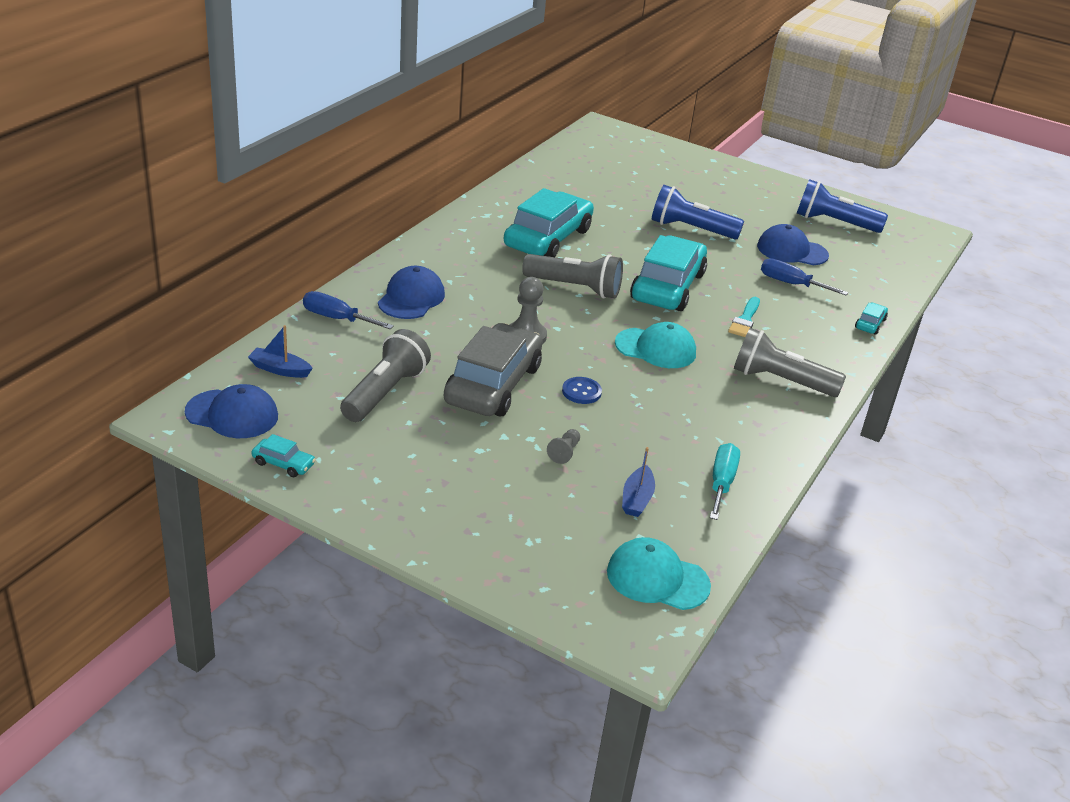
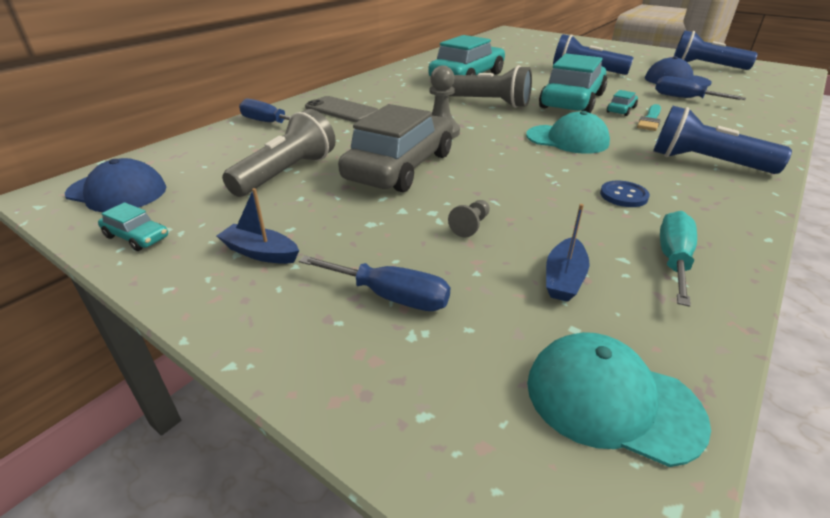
camera: 10 degrees right, 0 degrees up
(280, 369) = (192, 157): blue boat -> blue boat (260, 253)
(411, 298) = (341, 110): blue cap -> grey phone
(509, 514) = (390, 296): none -> blue screwdriver
(581, 392) = (492, 172): blue button -> blue button (623, 195)
(780, 381) = (705, 162): grey flashlight -> blue flashlight
(870, 324) = (775, 121): turquoise car -> turquoise car (621, 110)

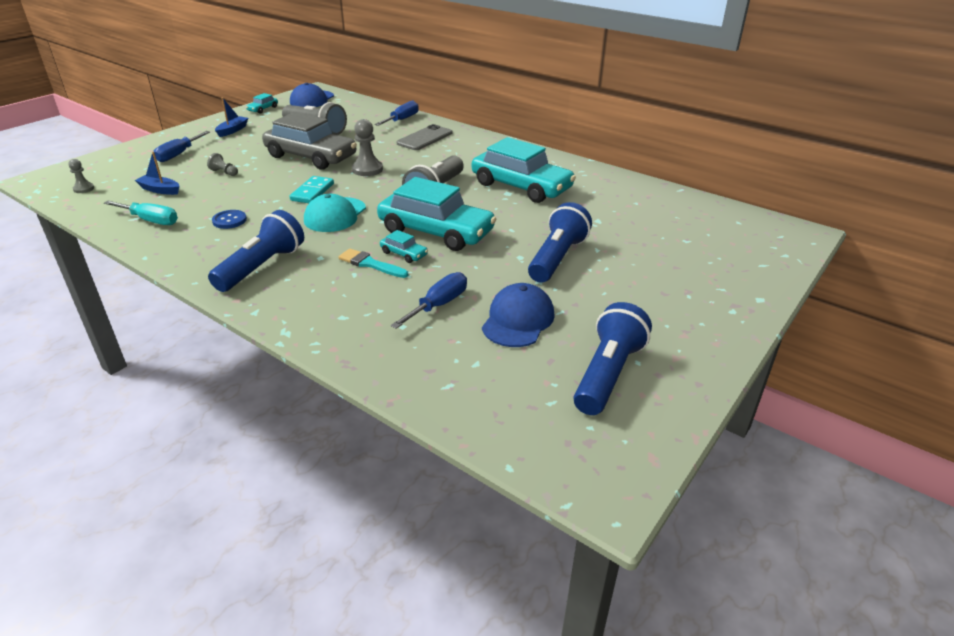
camera: 90 degrees right, 0 degrees up
(515, 155) = (312, 192): none -> turquoise domino
(611, 400) = (84, 189): turquoise cap -> grey pawn

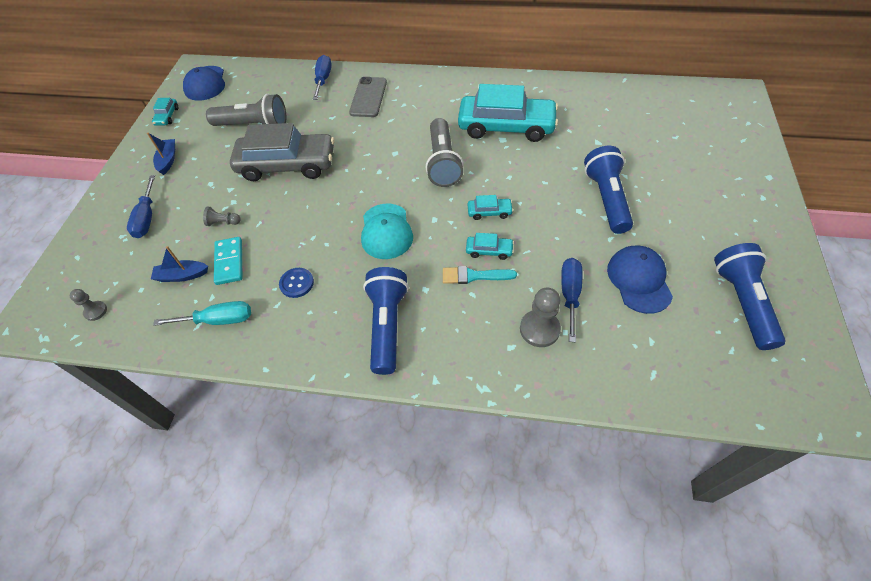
camera: 25 degrees left, 20 degrees up
(312, 192) = (336, 211): turquoise domino -> turquoise domino (229, 262)
(367, 169) = (357, 160): grey pawn -> grey pawn (539, 329)
(436, 231) = (489, 212): turquoise car -> turquoise car, size x0.41

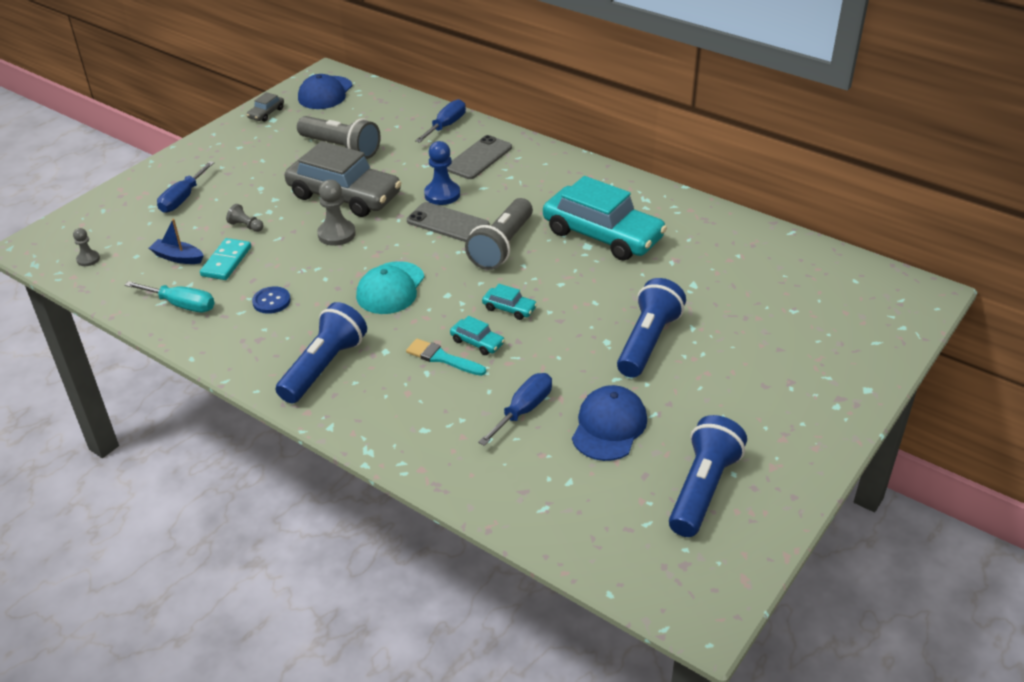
camera: 25 degrees right, 15 degrees down
(167, 116) = (266, 113): turquoise car -> grey car
(168, 160) = (238, 154): blue boat -> none
(364, 136) = (442, 194): none -> blue pawn
(387, 159) = (448, 223): none -> grey phone
(539, 329) = (465, 427): grey pawn -> grey pawn (336, 234)

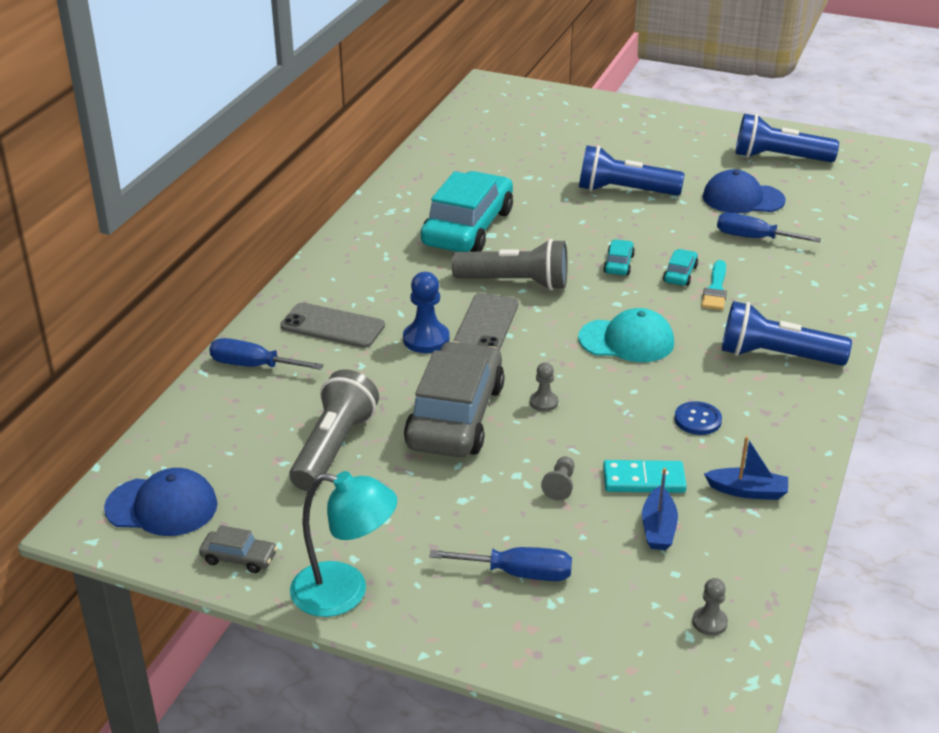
camera: 105 degrees left, 5 degrees down
(182, 305) = (747, 491): turquoise screwdriver -> blue boat
(214, 142) = (345, 592): none -> turquoise lamp
(336, 234) = (543, 402): grey pawn -> grey pawn, size x0.58

